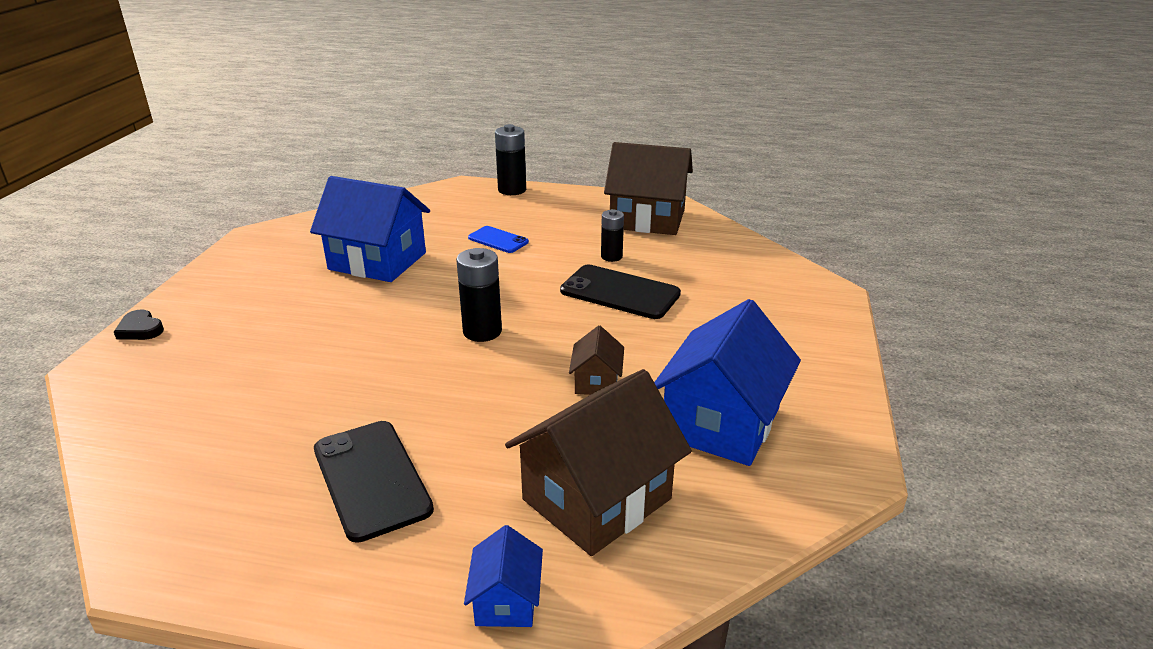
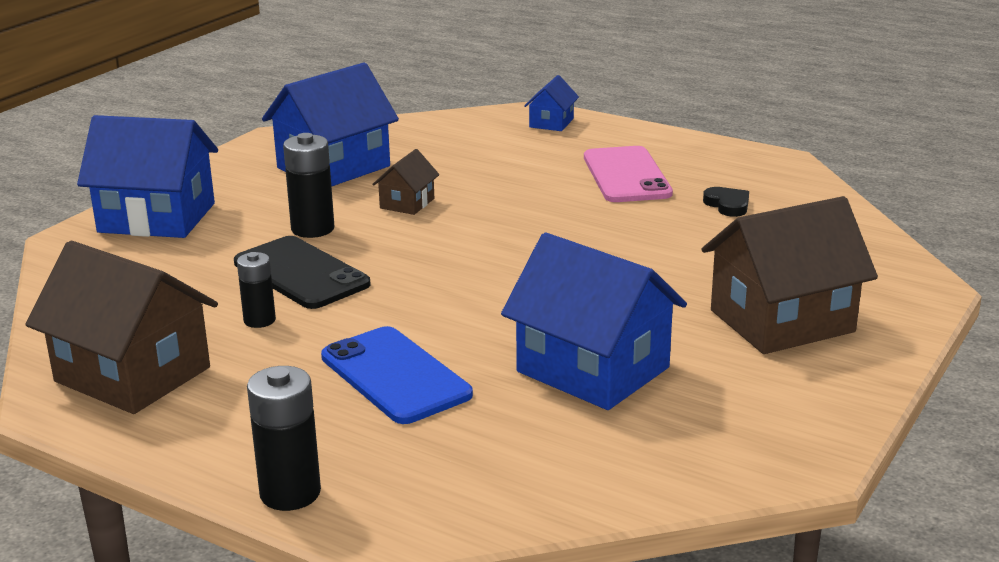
camera: 160 degrees left, 5 degrees down
(140, 329) = (901, 321): black heart -> black heart (728, 205)
(372, 479) = (626, 175): black phone -> pink phone
(482, 331) = (489, 258): black battery -> black battery (312, 229)
(498, 240) = (395, 376): blue phone -> blue phone, size x1.73
(597, 499) = (466, 147): brown house -> brown house (781, 321)
(798, 322) = (157, 218): none -> blue house

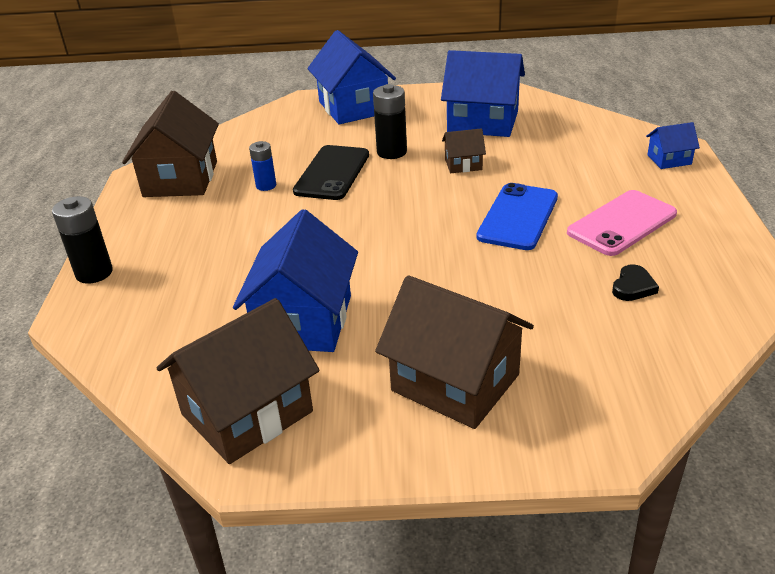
camera: 60 degrees right, 10 degrees up
(259, 320) = (266, 186): black battery -> blue battery
(395, 376) = (238, 253): blue phone -> blue phone (518, 217)
(721, 442) = (247, 413): none -> brown house

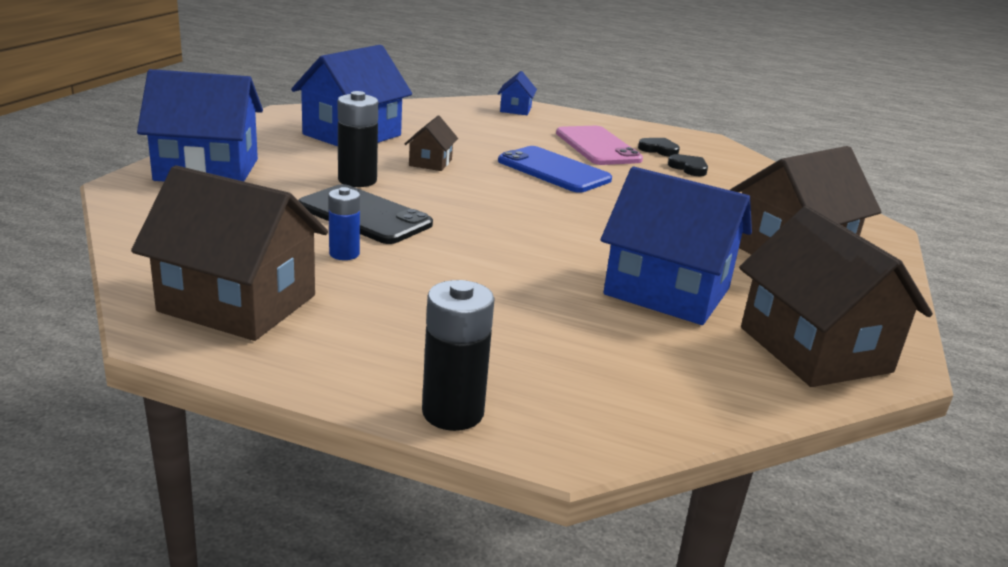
camera: 75 degrees left, 10 degrees down
(668, 259) = (659, 150): none -> black heart

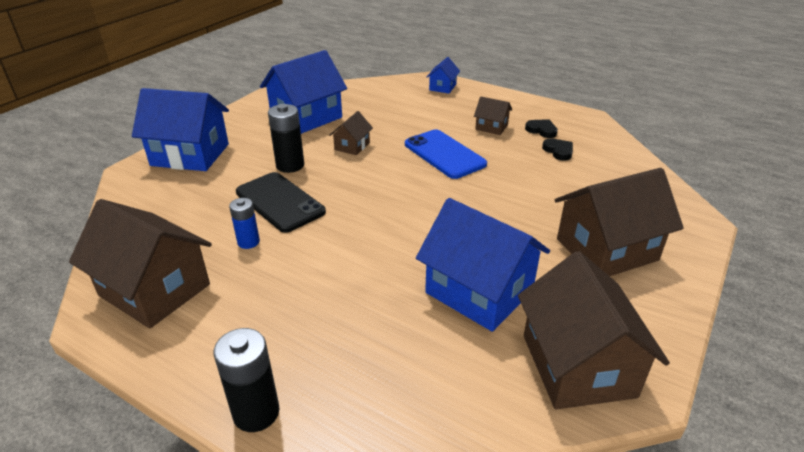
camera: 15 degrees right, 10 degrees up
(597, 146) = (491, 127): pink phone -> brown house

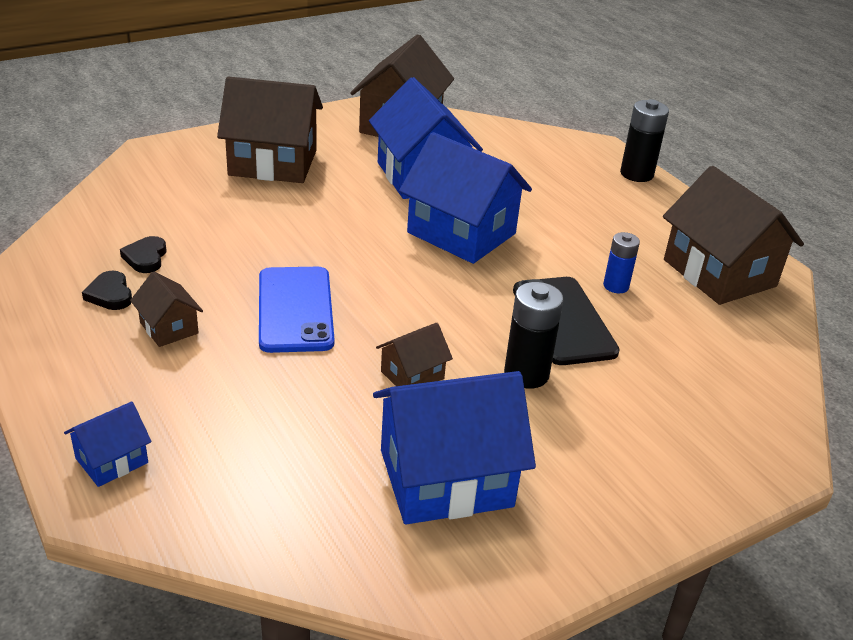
camera: 155 degrees left, 0 degrees up
(190, 155) = (682, 460): blue house -> blue house (461, 233)

